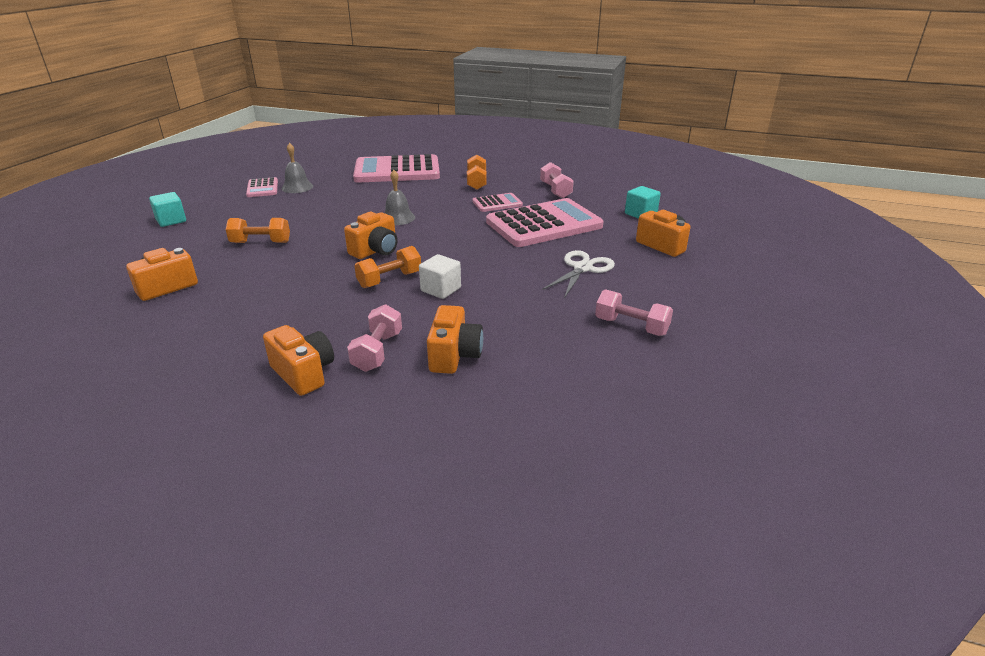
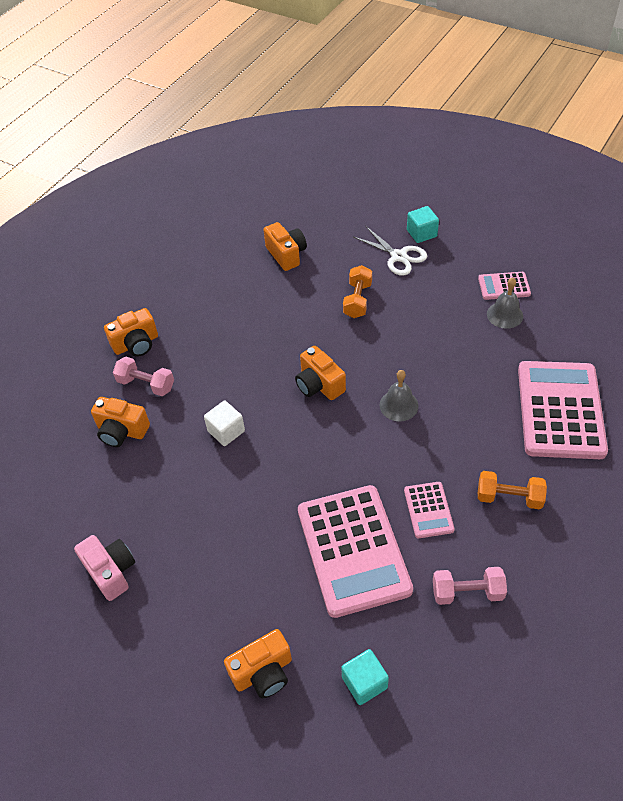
camera: 105 degrees right, 20 degrees up
(389, 280) = (256, 394): orange dumbbell -> none
(583, 268) = (231, 562): white scissors -> white scissors (398, 256)
(631, 326) = (111, 571): pink dumbbell -> pink camera

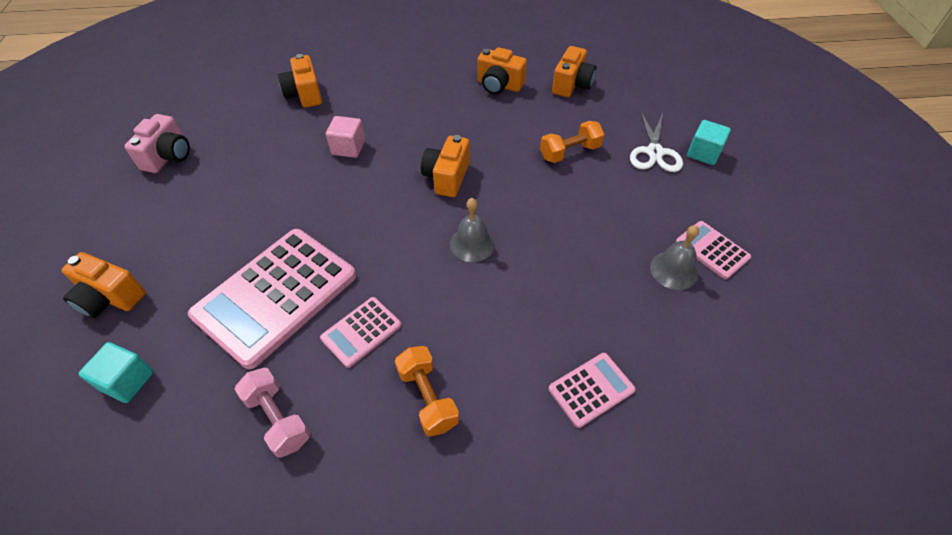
camera: 50 degrees right, 0 degrees up
(136, 344) = (394, 58): orange camera -> orange camera (499, 85)
(146, 384) = (359, 83): pink dumbbell -> none
(226, 431) = (348, 148): white cube -> pink cube
(560, 410) = (591, 389): pink calculator -> pink calculator, size x0.47

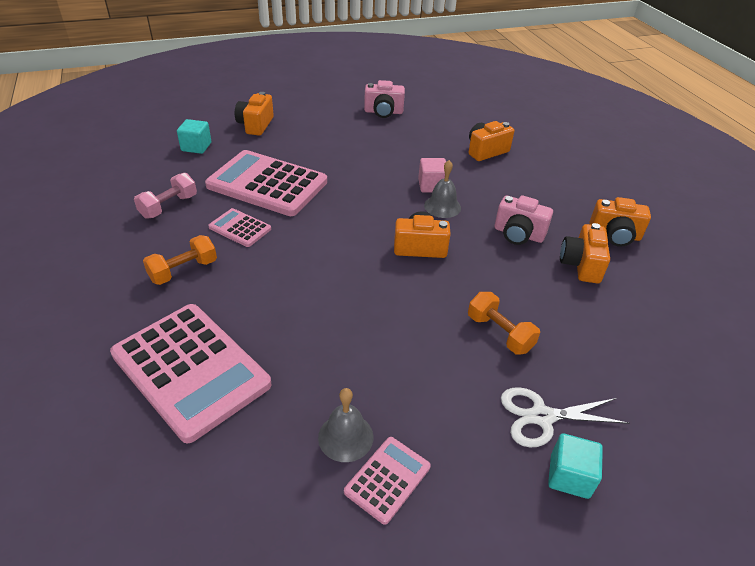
camera: 75 degrees right, 10 degrees down
(448, 109) = (518, 234): none -> pink camera
(472, 244) = (342, 274): grey bell -> grey bell (442, 206)
(572, 85) = (626, 326): orange camera -> orange camera (614, 235)
(591, 389) = (190, 370): pink calculator -> pink calculator, size x2.12

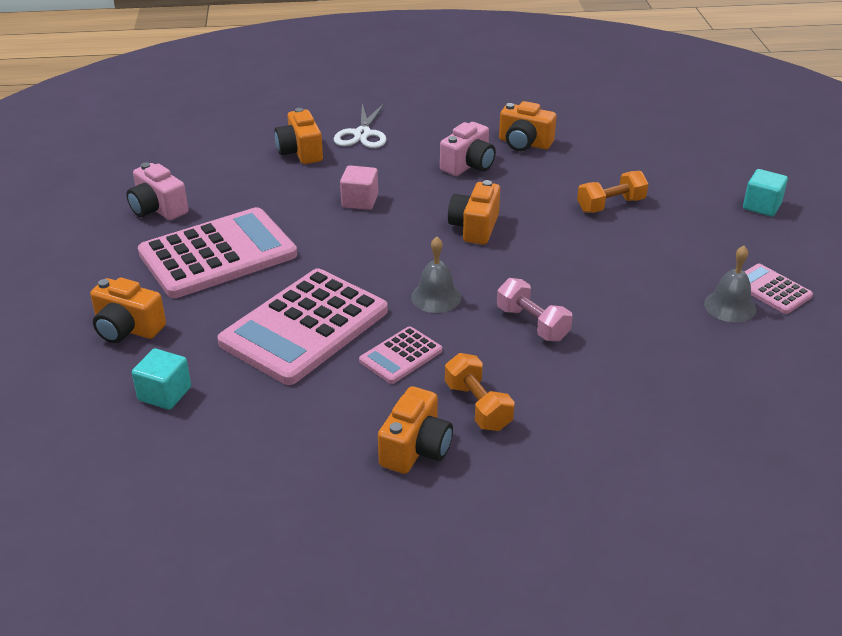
camera: 75 degrees left, 5 degrees down
(169, 206) = (327, 422): pink dumbbell -> pink dumbbell (532, 324)
(190, 370) = (646, 400): pink calculator -> pink calculator (218, 254)
(383, 112) = (158, 209): pink camera -> pink camera turned 120 degrees clockwise
(442, 206) = (404, 201): grey bell -> grey bell (436, 297)
(541, 416) = (706, 205): white scissors -> white scissors (362, 134)
(614, 235) = (484, 116): orange camera -> orange camera (416, 449)

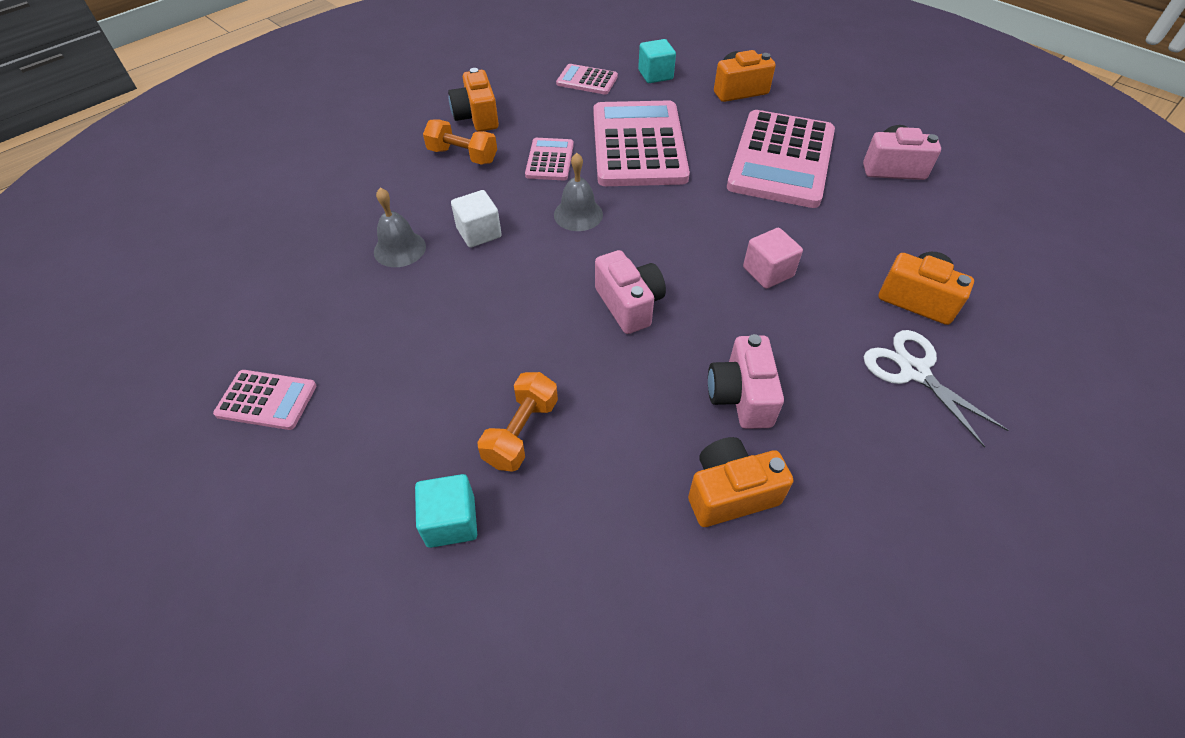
camera: 140 degrees right, 15 degrees up
(240, 430) = (587, 80): none -> pink calculator
(474, 227) = (629, 305): orange camera -> pink camera
(532, 324) = (479, 233): pink dumbbell -> white cube
(730, 306) = (306, 350): grey bell -> grey bell (399, 249)
(762, 206) = (320, 568): turquoise cube -> turquoise cube (451, 521)

